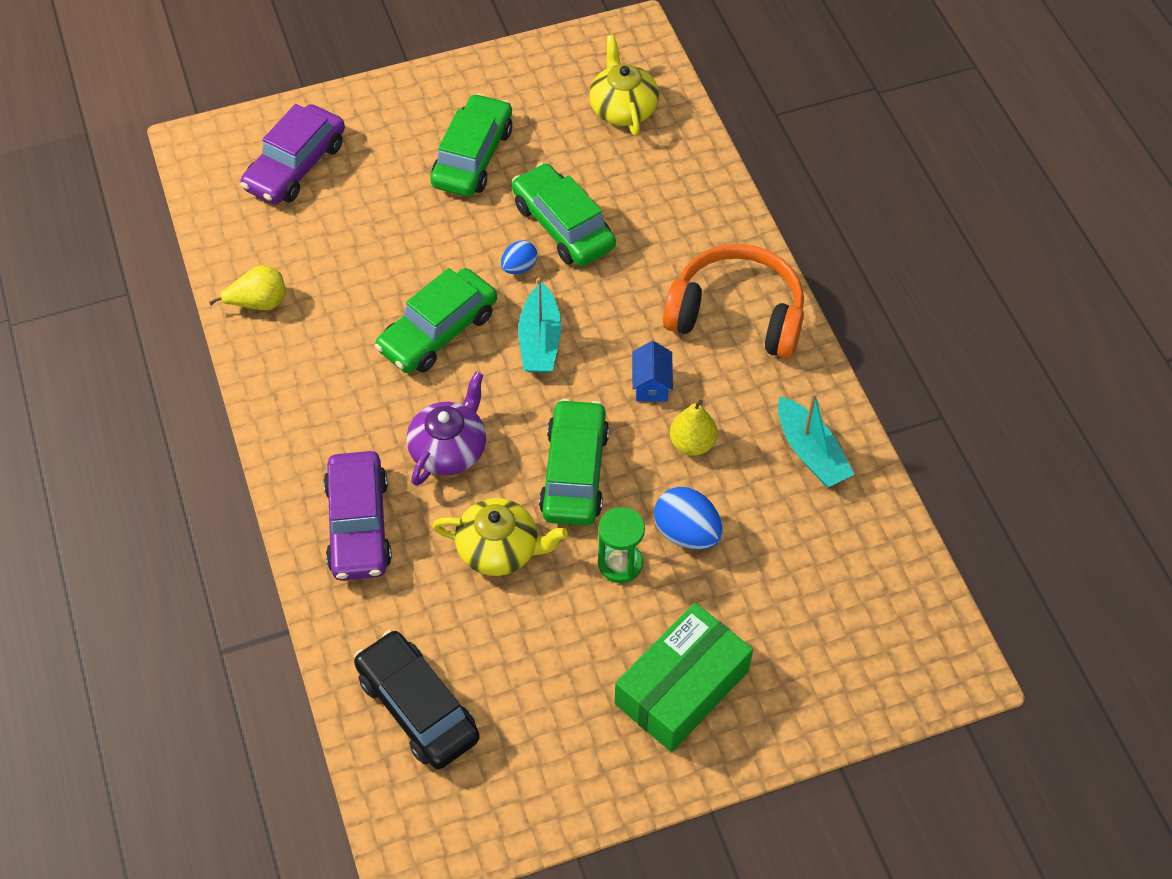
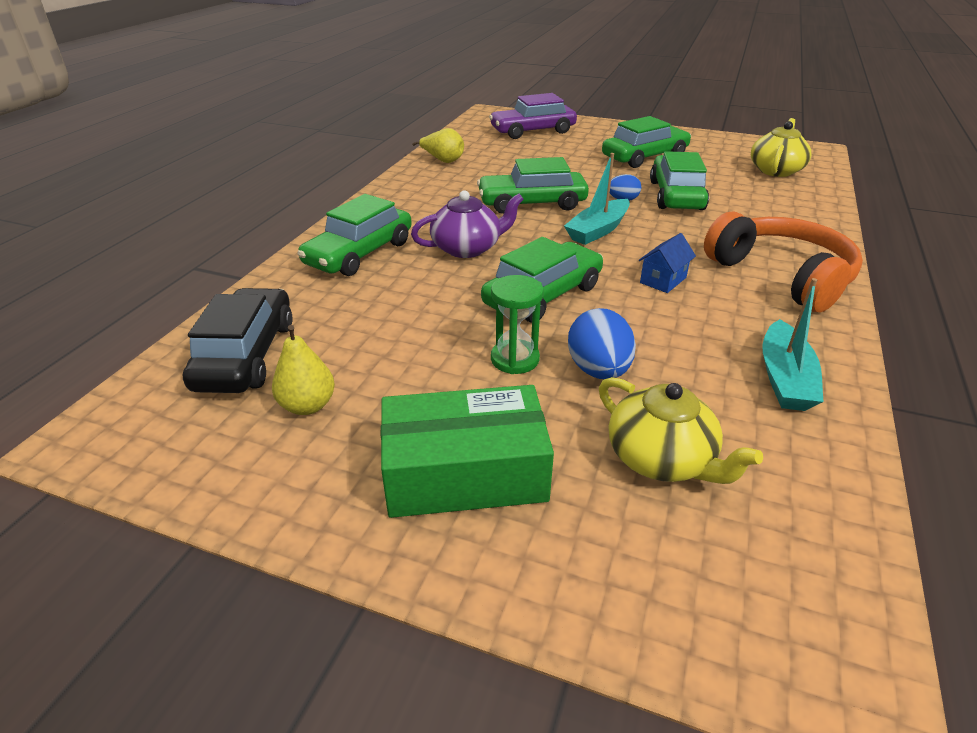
camera: 40 degrees right, 20 degrees down
(358, 525) = (359, 253): purple car -> green car
(500, 549) = (432, 306): yellow teapot -> yellow teapot (661, 459)
(692, 444) = (664, 323): yellow pear -> yellow pear (307, 406)

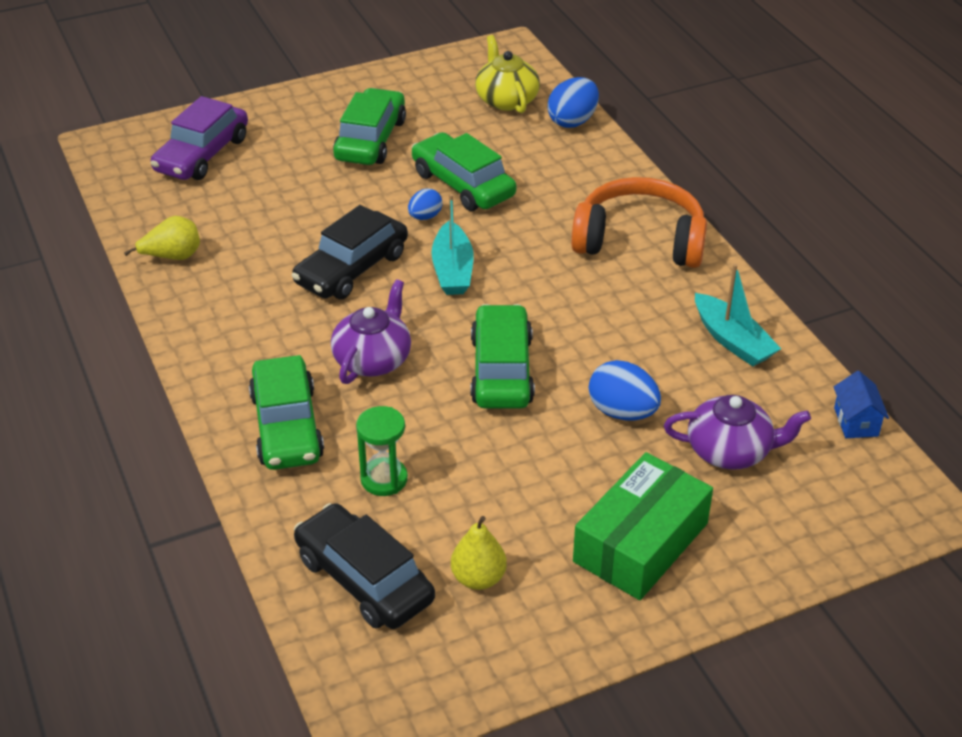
camera: 45 degrees left, 5 degrees up
(515, 359) = (559, 441): green hourglass -> green hourglass (384, 479)
(532, 203) = (351, 268): green car -> black car
(661, 459) = (730, 451): yellow teapot -> purple teapot
(663, 280) = (567, 297): blue house -> blue house (856, 422)
(816, 196) = (572, 121): none -> blue egg

